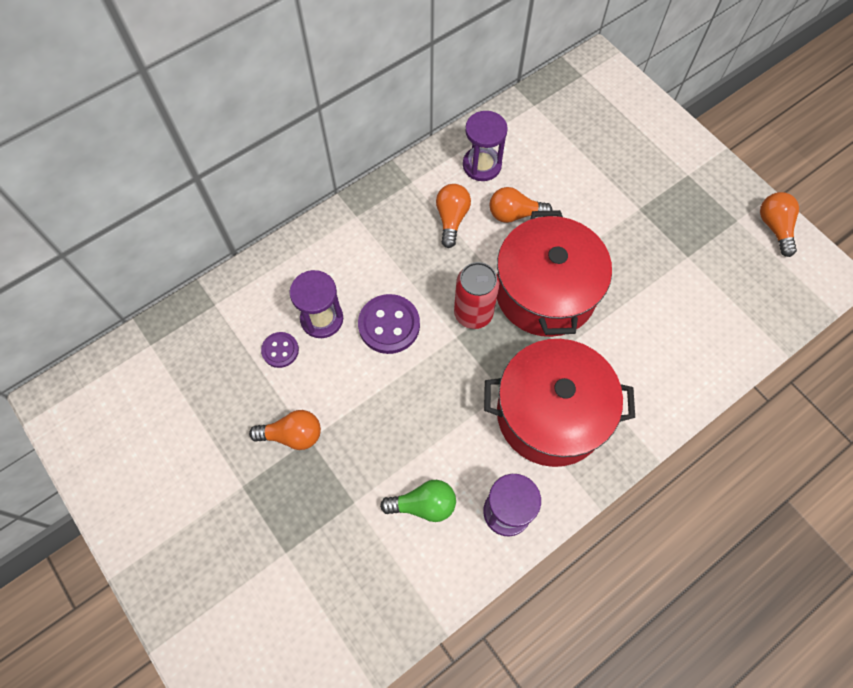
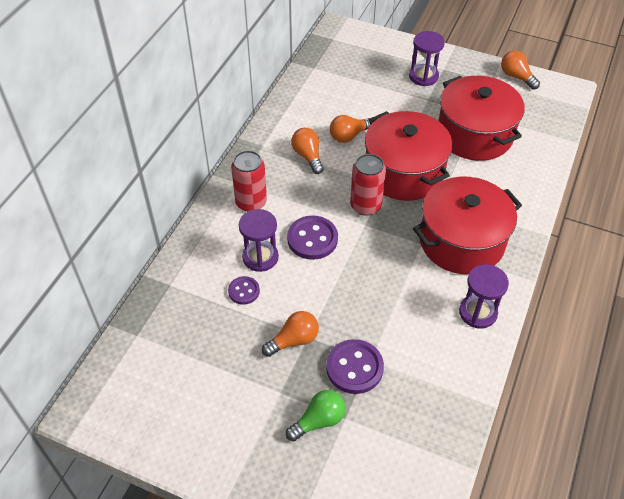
camera: 30 degrees left, 15 degrees down
(332, 501) = (354, 368): none -> purple button
(354, 247) = (251, 202): none -> red can
(424, 505) = (420, 336): green light bulb -> green light bulb (319, 421)
(482, 165) = (305, 116): purple hourglass -> purple hourglass (423, 76)
(664, 282) = (474, 134): none -> red pot

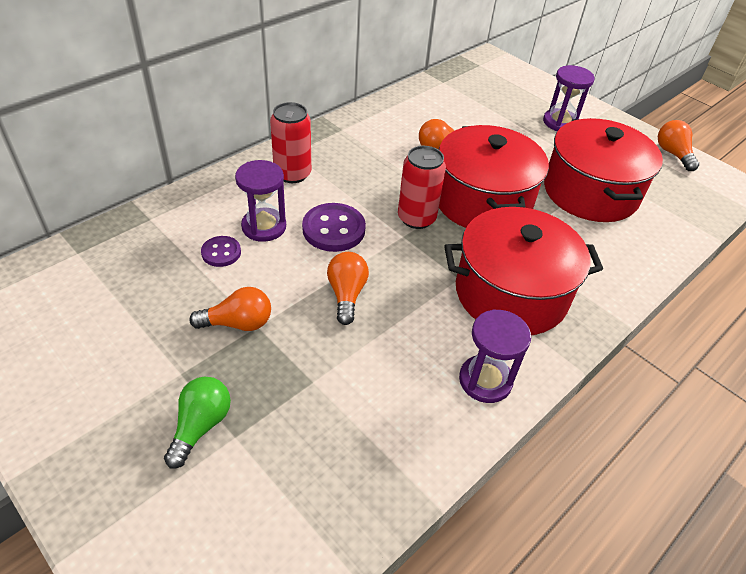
camera: 20 degrees right, 5 degrees down
(308, 156) = (383, 153): orange light bulb -> orange light bulb (346, 294)
(319, 421) = (201, 426): green light bulb -> green light bulb turned 60 degrees counterclockwise
(354, 368) = (287, 382): purple button -> none

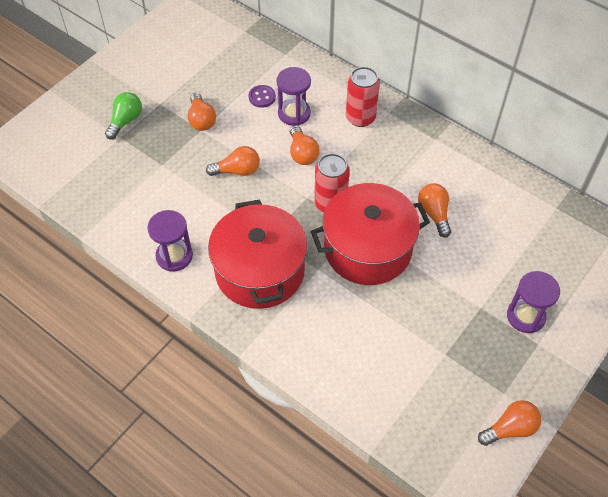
camera: 85 degrees right, 10 degrees up
(201, 426) = (125, 121): green light bulb -> green light bulb turned 75 degrees counterclockwise
(333, 229) = (302, 153): purple button -> orange light bulb
(590, 192) = (410, 337): red pot -> none

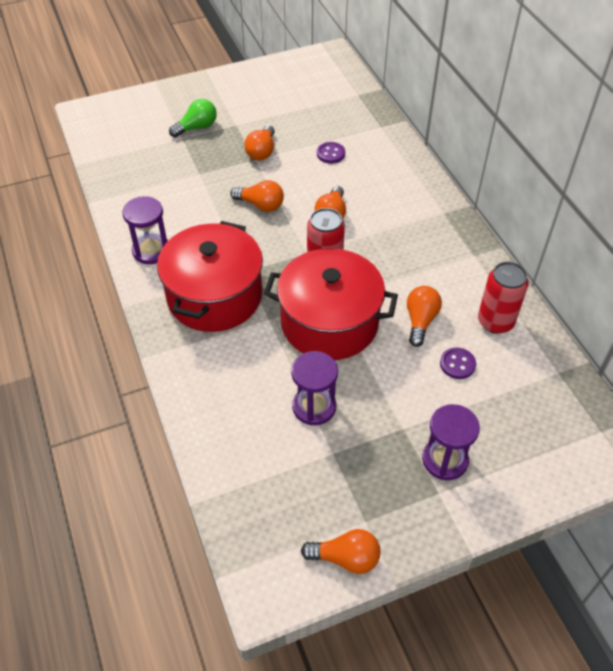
camera: 30 degrees right, 5 degrees down
(294, 113) = (350, 178): purple hourglass -> purple hourglass (314, 407)
(360, 118) = (411, 206): red can -> red can (495, 322)
(484, 236) = (457, 364): none -> purple button

